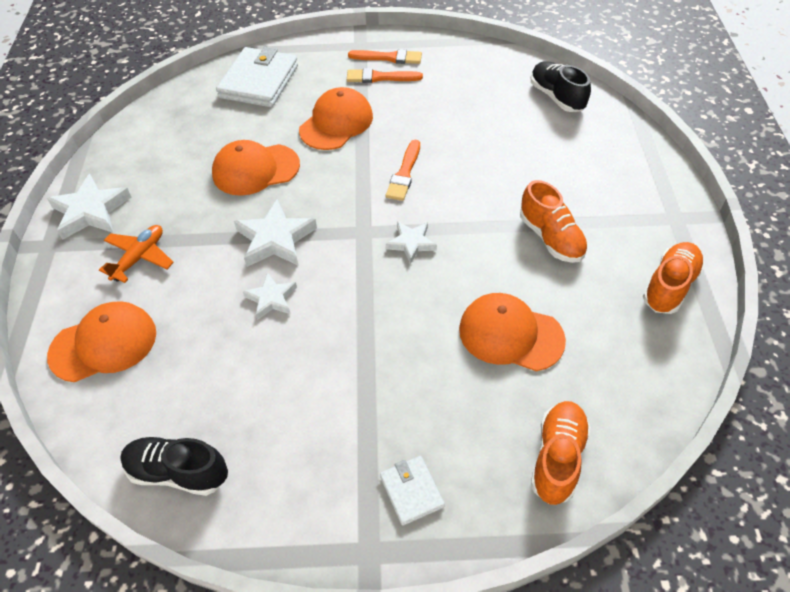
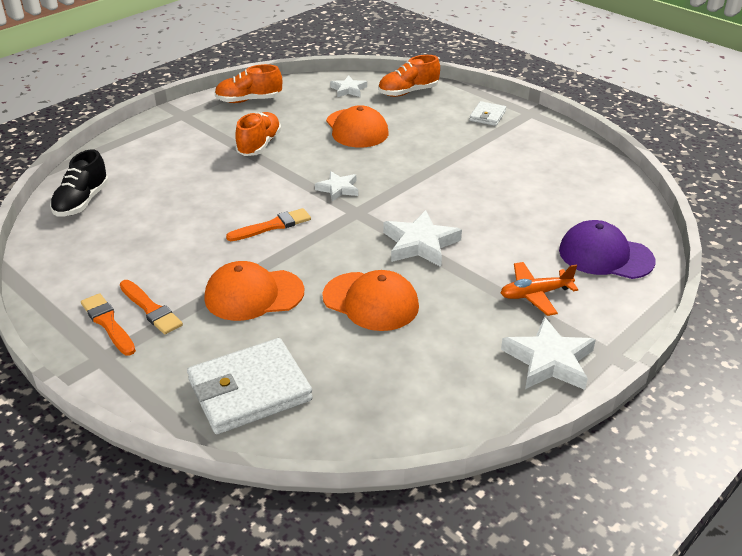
camera: 135 degrees left, 15 degrees down
(104, 344) = (605, 255): orange cap -> purple cap
(178, 472) = (601, 177): black shoe -> none
(271, 299) = (465, 214): white star -> white star (348, 89)

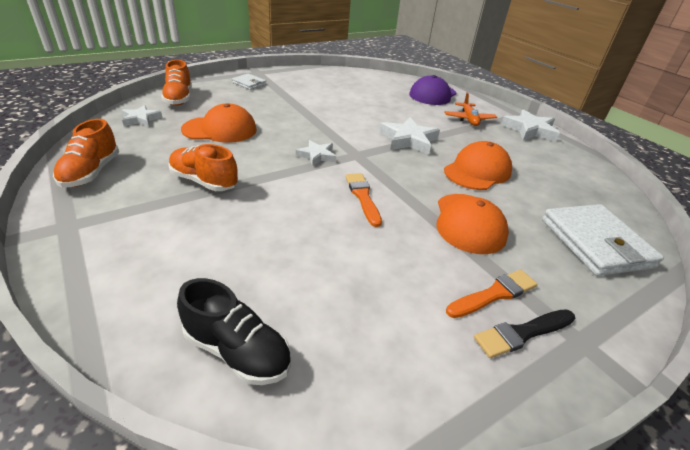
camera: 80 degrees left, 0 degrees up
(108, 323) = (522, 333): orange brush -> black brush

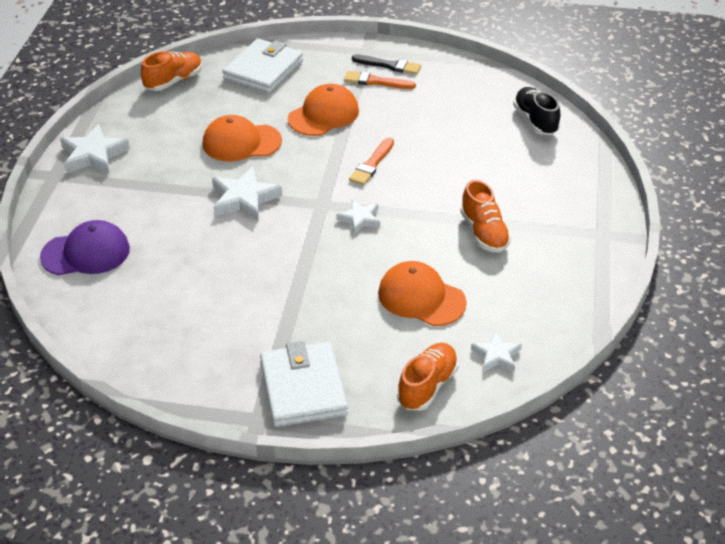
camera: 135 degrees left, 5 degrees up
(91, 172) = (573, 284): orange shoe -> orange shoe (174, 81)
(249, 84) = (303, 388): white wallet -> white wallet, size x1.97
(468, 119) = (127, 195): orange plane -> none

